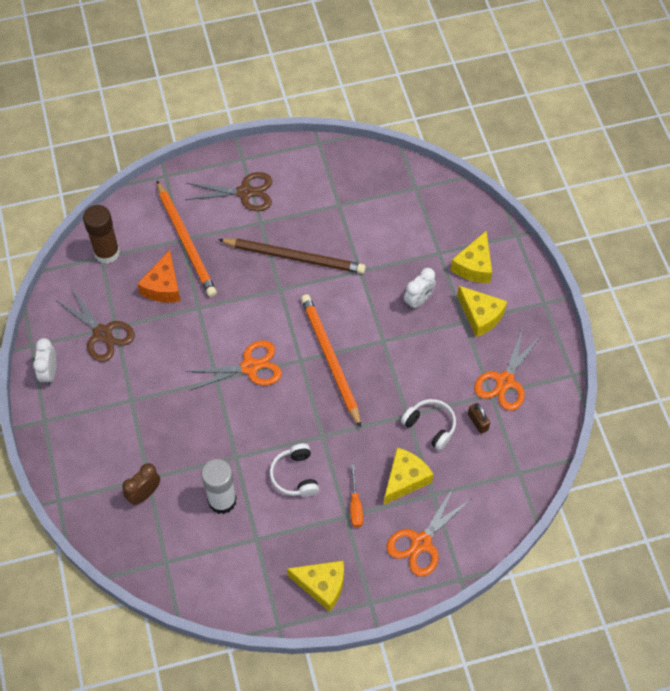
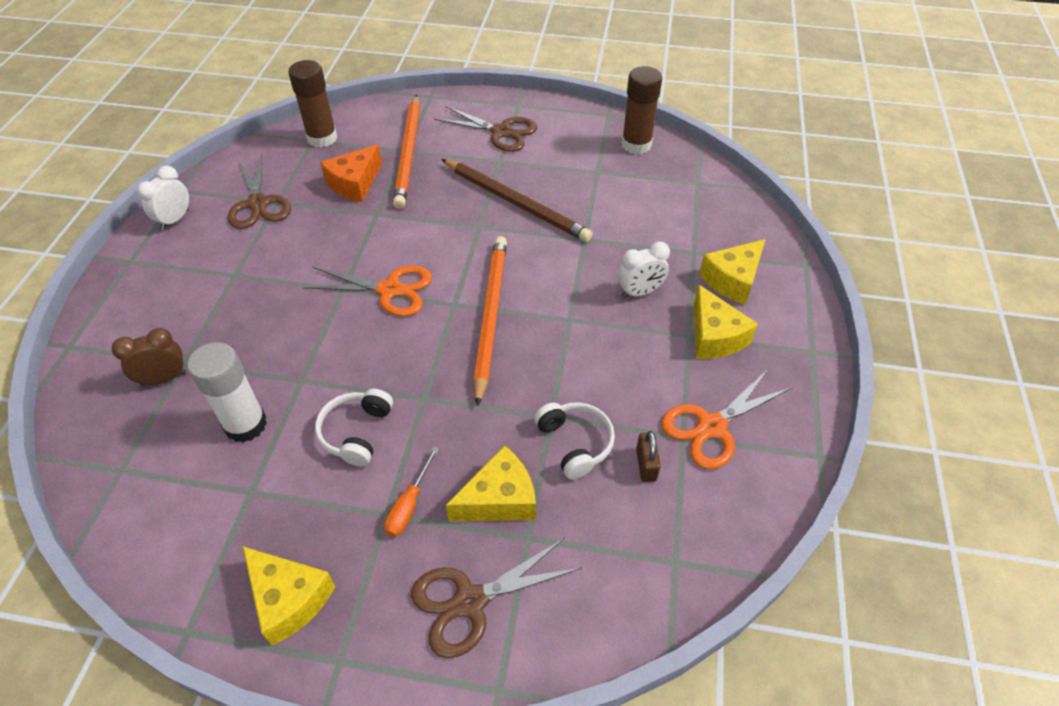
camera: 25 degrees right, 10 degrees down
(354, 167) = (636, 145): none -> brown glue stick
(421, 542) = (470, 602): orange scissors -> brown scissors

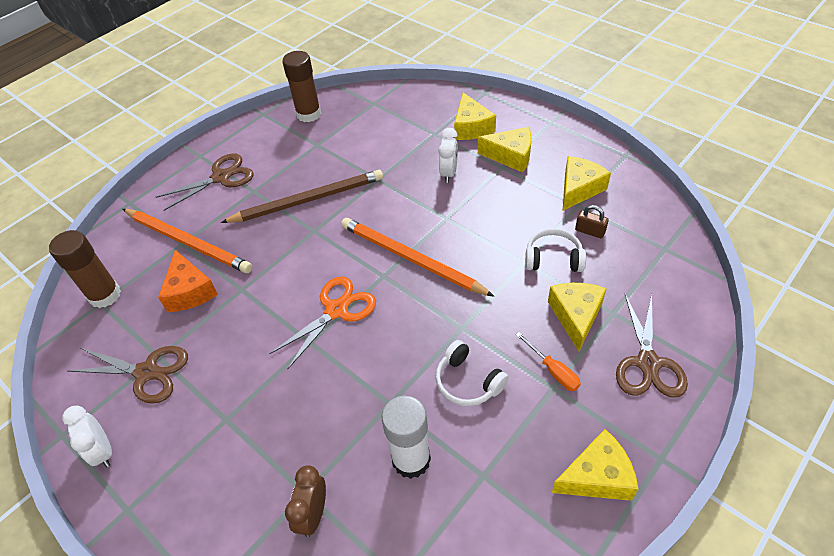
camera: 55 degrees left, 0 degrees up
(712, 427) = (579, 189): orange scissors -> yellow cheese

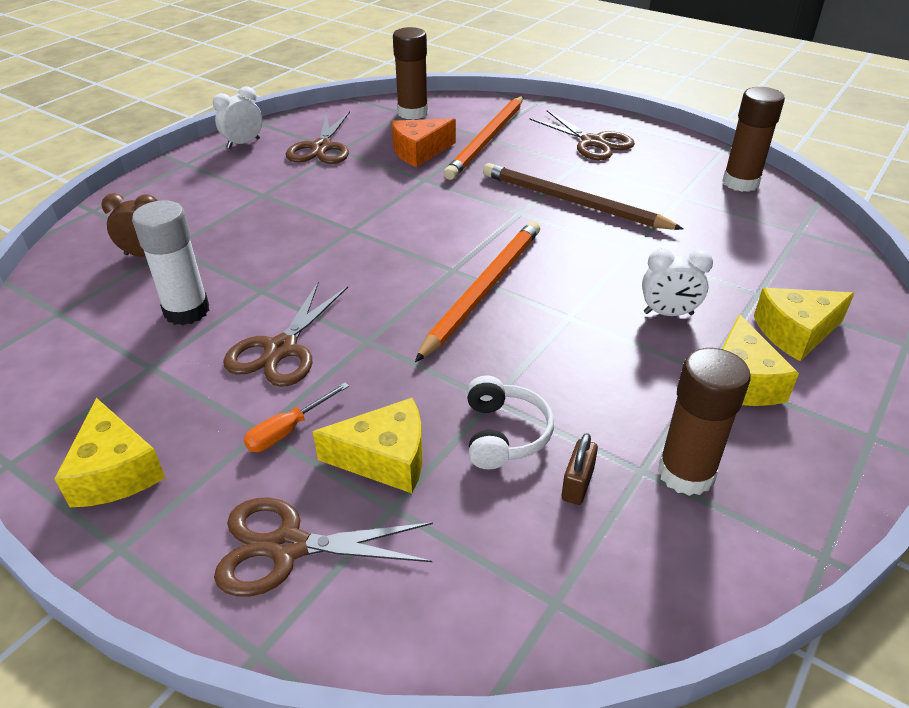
camera: 80 degrees right, 10 degrees down
(308, 200) = (572, 202): brown pencil -> brown pencil turned 150 degrees clockwise
(336, 310) = (395, 241): orange scissors -> none
(468, 382) = (281, 349): white headphones -> brown scissors
(579, 189) = (686, 473): yellow cheese -> brown glue stick

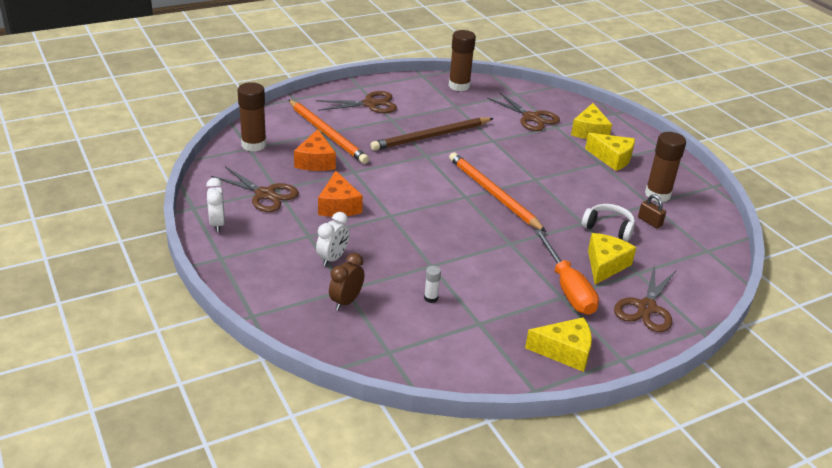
camera: 65 degrees left, 5 degrees down
(187, 311) = (431, 298): white glue stick -> white glue stick, size x0.46
(281, 349) = (497, 273): brown scissors -> brown scissors (531, 118)
(288, 430) = (567, 288): orange screwdriver -> orange screwdriver, size x1.89
(339, 192) = (338, 206): none -> orange cheese
(668, 313) = (553, 153): white clock -> white clock (333, 258)

